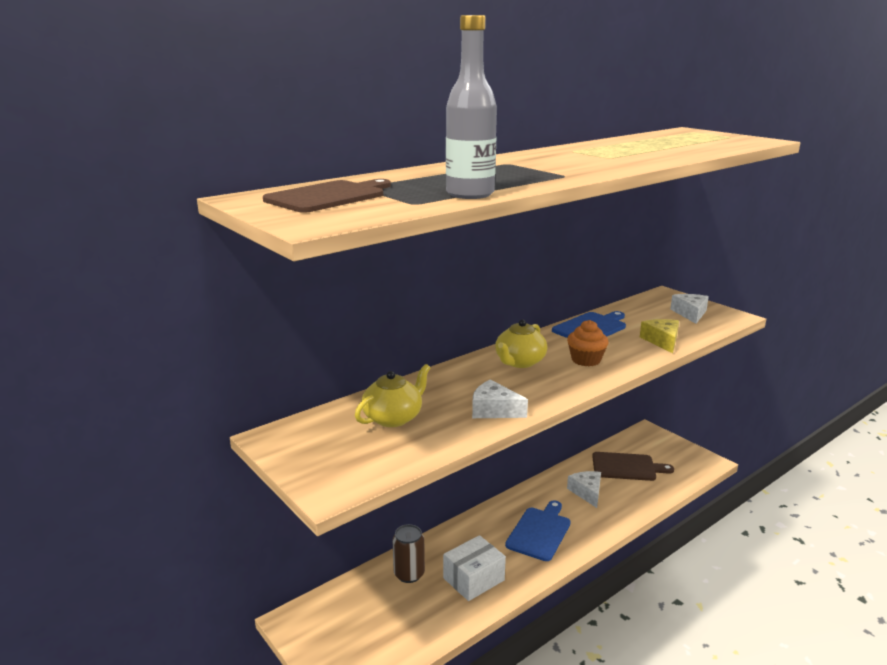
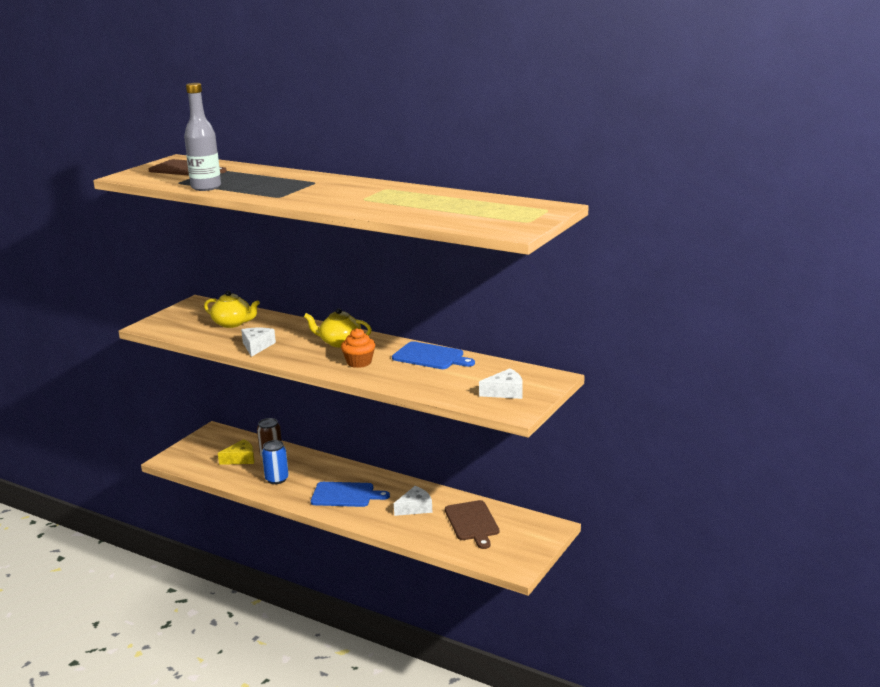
camera: 70 degrees right, 0 degrees up
(473, 579) = (277, 479): white box -> blue can
(662, 341) = (422, 385): yellow cheese -> yellow cheese (241, 459)

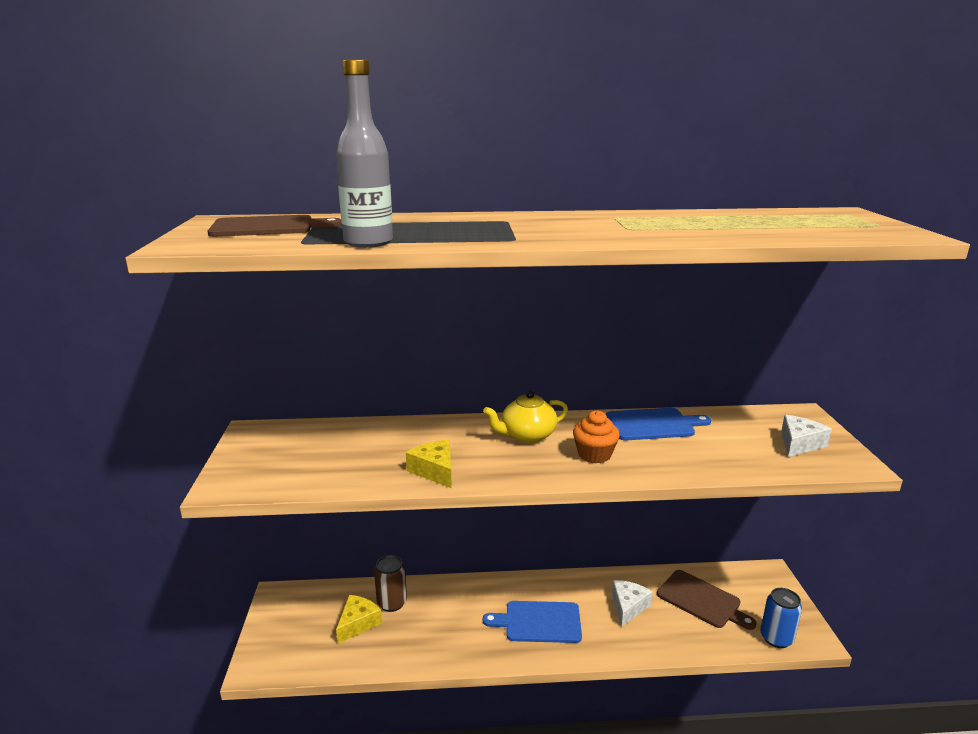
camera: 35 degrees left, 0 degrees up
(233, 323) = (350, 447): yellow teapot -> none
(257, 346) = (434, 470): white cheese -> yellow cheese
(277, 479) = (436, 634): blue can -> blue can (776, 638)
(345, 495) = (539, 622): blue cutting board -> blue cutting board turned 150 degrees counterclockwise

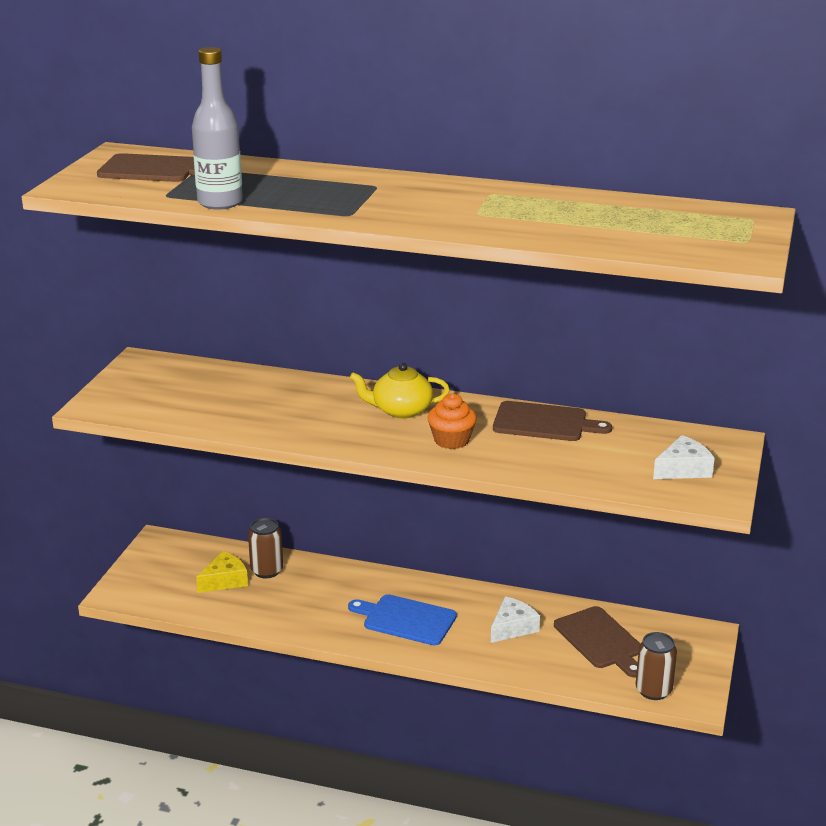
camera: 20 degrees right, 5 degrees up
(434, 470) = (285, 427): yellow cheese -> none
(653, 424) = (544, 422): blue cutting board -> brown cutting board
(776, 638) = (653, 690): blue can -> brown can

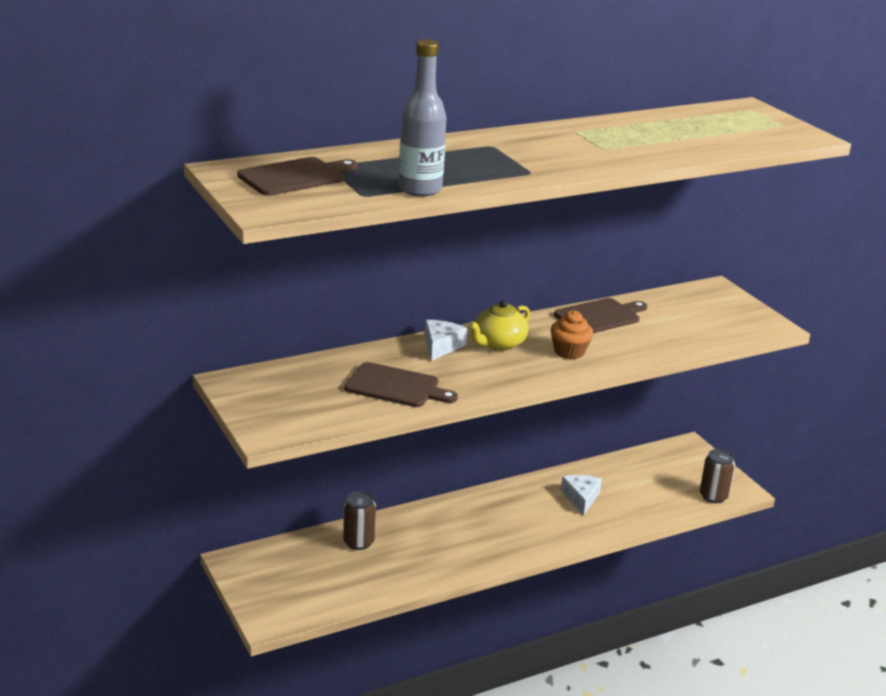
camera: 45 degrees left, 0 degrees up
(225, 580) = (339, 565): yellow cheese -> none
(406, 619) = (509, 527): blue cutting board -> none
(600, 640) = (641, 480): brown cutting board -> brown cutting board (396, 386)
(683, 469) = (725, 315): white cheese -> white cheese (441, 346)

